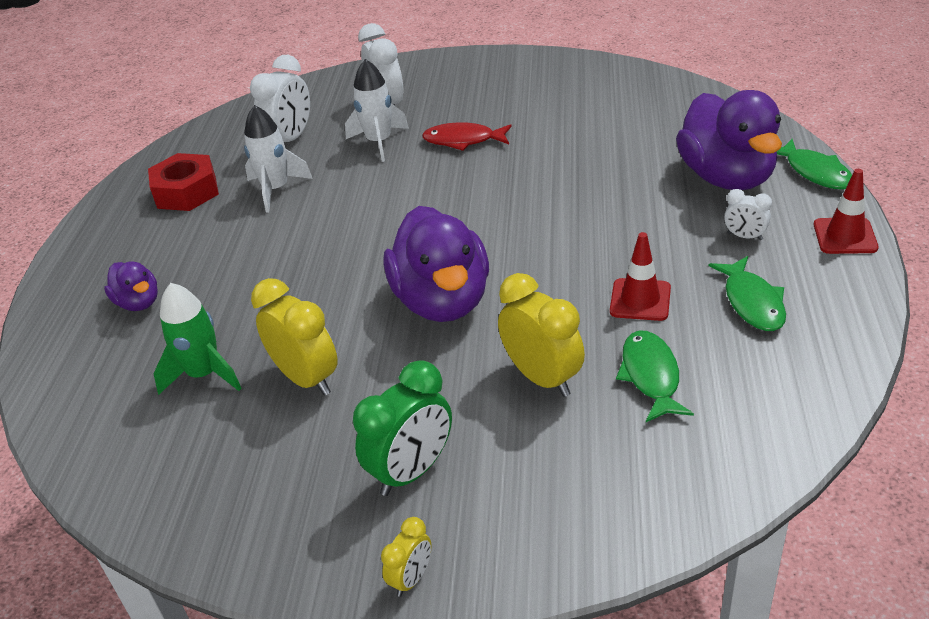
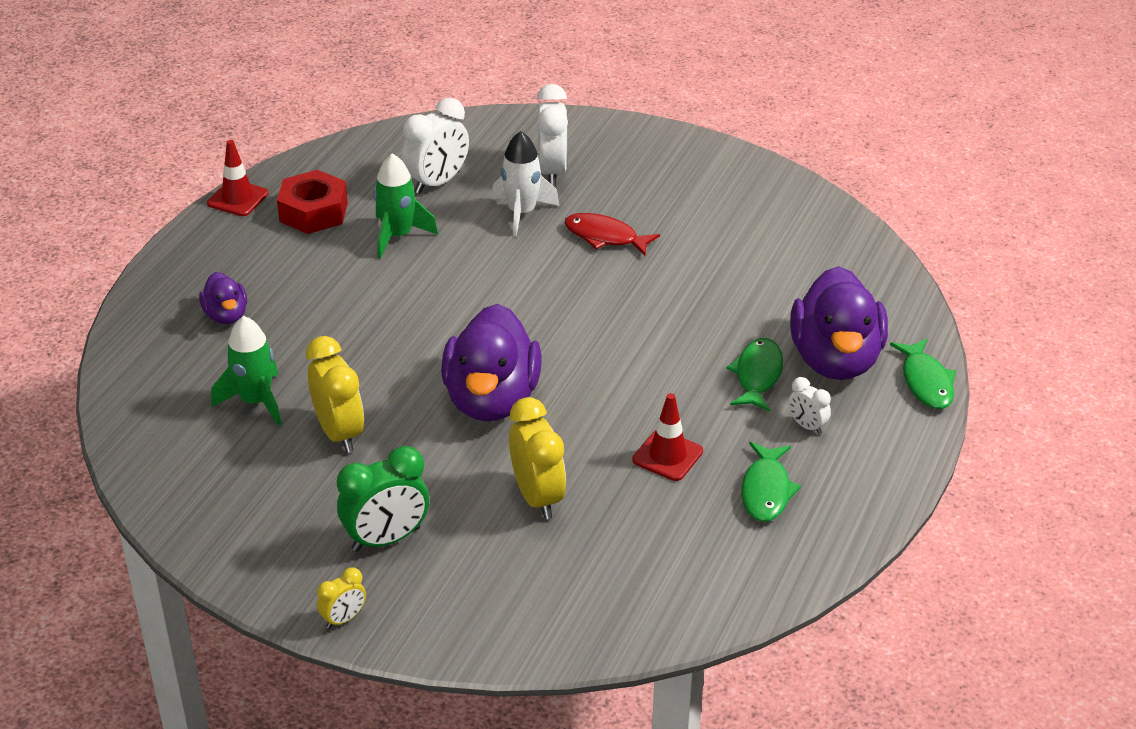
camera: 15 degrees right, 0 degrees up
(276, 189) = (398, 236): white rocket -> green rocket
(651, 376) = (630, 526): green fish -> green fish (757, 375)
(845, 236) = (901, 456): red traffic cone -> red traffic cone (238, 198)

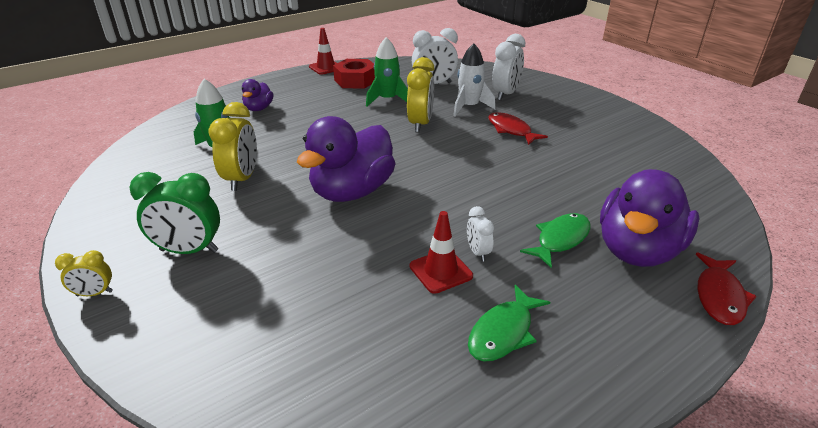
camera: 30 degrees right, 5 degrees down
(537, 497) = (316, 263): yellow clock -> yellow clock (420, 124)
(807, 426) = (578, 292): white clock -> white clock (478, 252)
(926, 382) = (719, 296): green fish -> red fish

